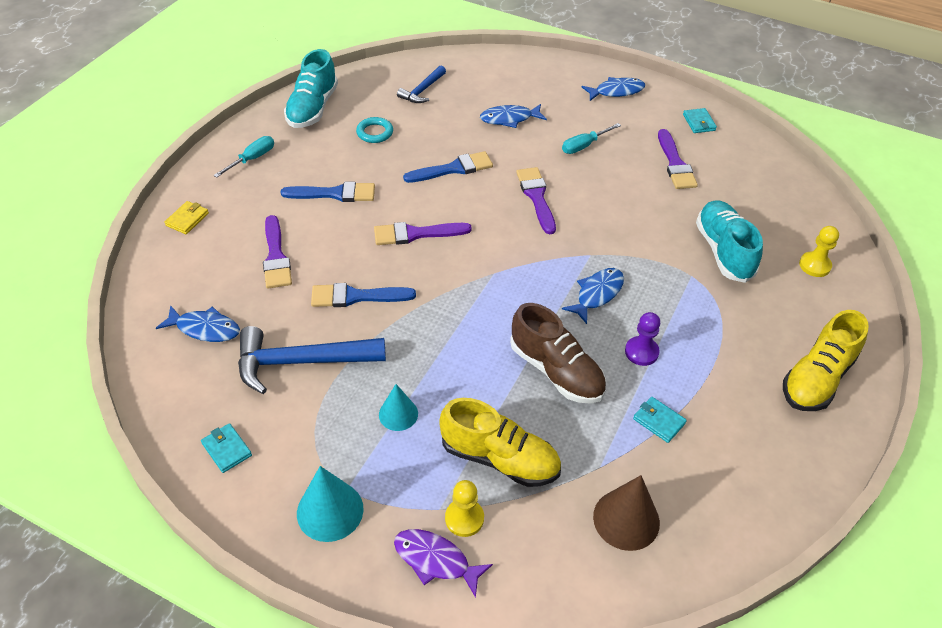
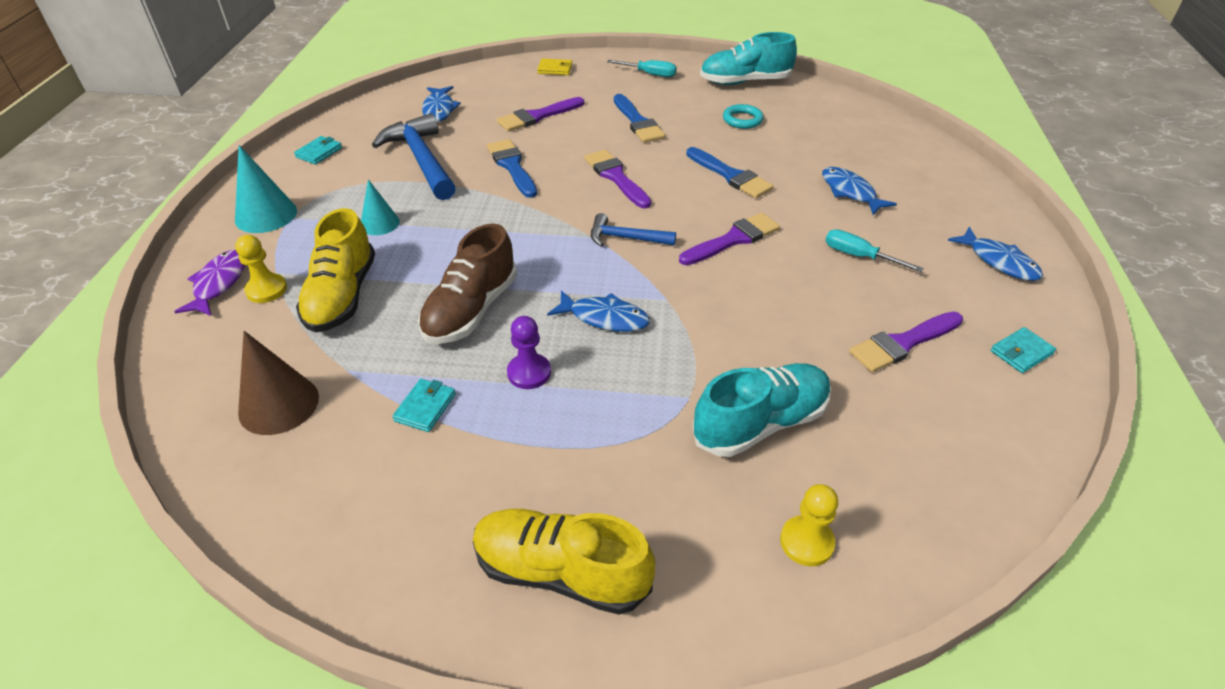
camera: 70 degrees right, 5 degrees down
(422, 90) = (836, 129): blue hammer -> blue hammer (625, 238)

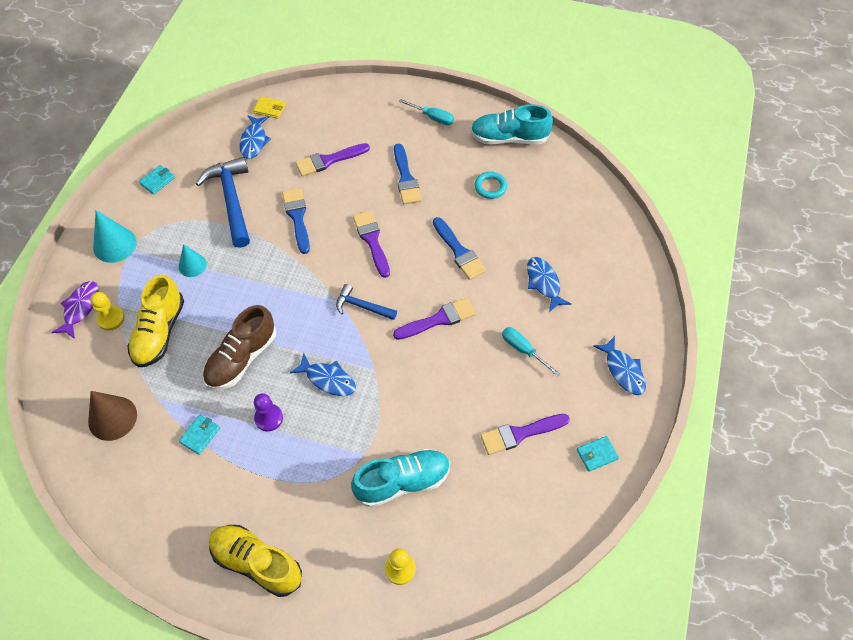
camera: 10 degrees right, 15 degrees up
(555, 69) = (356, 100): yellow wallet -> yellow wallet (269, 109)

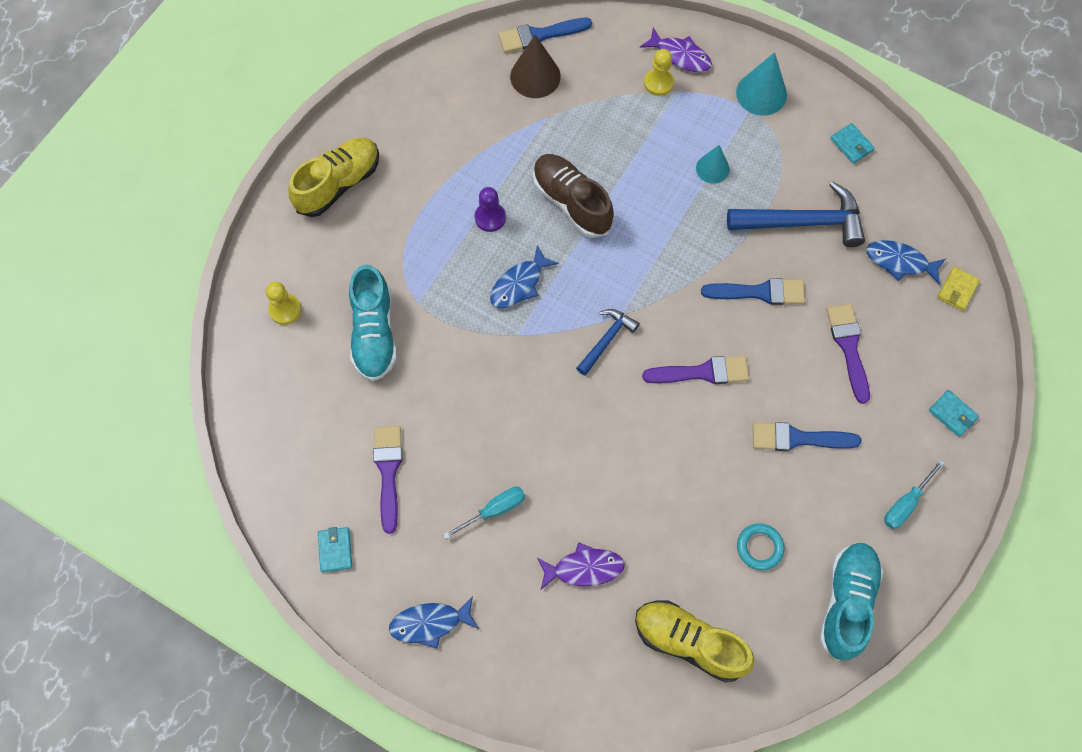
camera: 105 degrees right, 10 degrees up
(159, 332) = (628, 127): yellow shoe -> yellow shoe (689, 642)
(200, 435) = (491, 151): turquoise wallet -> turquoise wallet (952, 414)
(438, 319) = (564, 422): purple brush -> none
(459, 251) = (660, 474): blue brush -> blue brush (540, 35)
(544, 283) = (584, 568): blue fish -> purple fish

